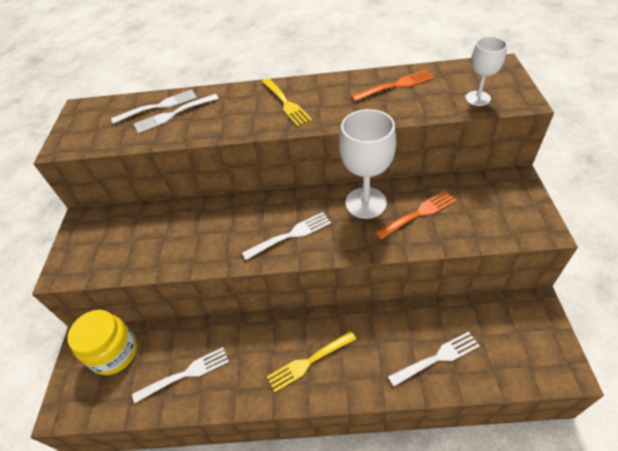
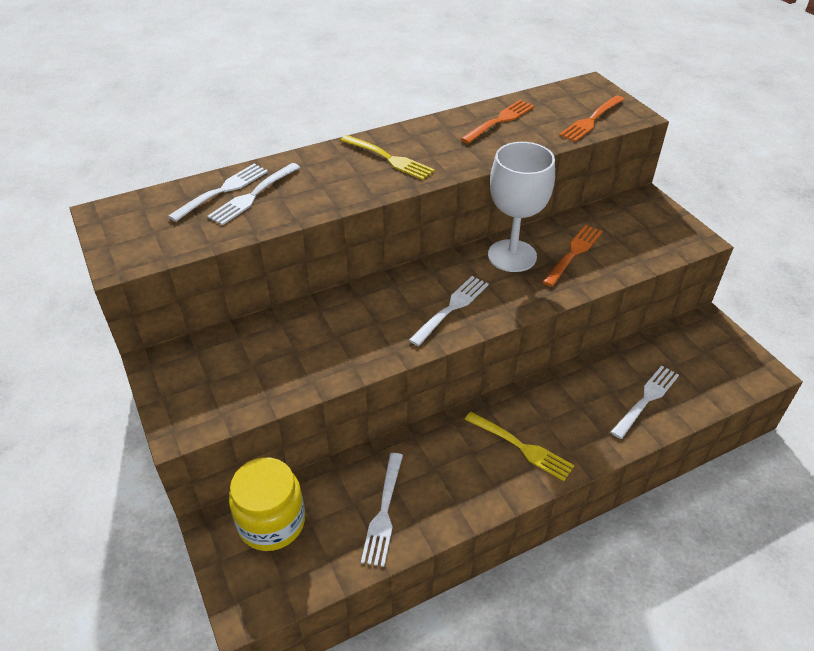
camera: 30 degrees left, 5 degrees down
(185, 374) = (384, 511): white fork -> white fork turned 150 degrees clockwise
(309, 361) = (520, 447): yellow fork -> yellow fork turned 90 degrees counterclockwise
(477, 98) = (592, 120): white goblet -> orange fork

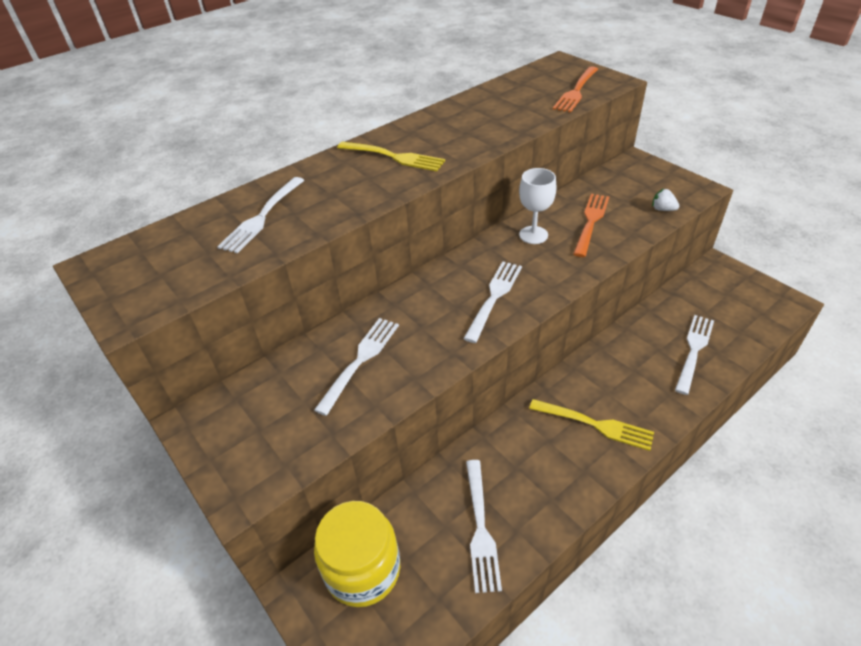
camera: 10 degrees left, 0 degrees up
(222, 191) = (226, 218): white fork -> white fork (360, 361)
(499, 121) = (489, 105): orange fork -> none
(512, 256) = (533, 235): white goblet -> white goblet, size x0.58
(650, 254) = (662, 209): none -> white strawberry

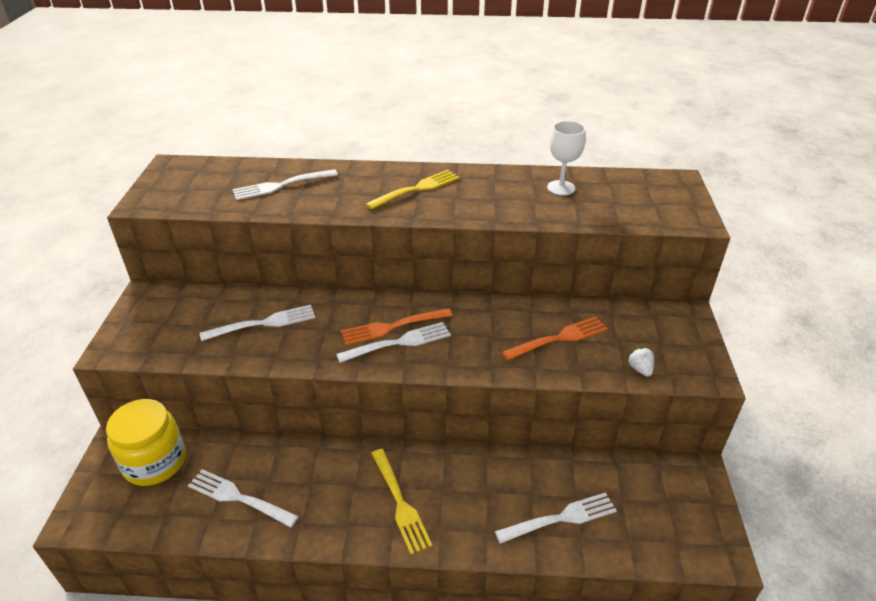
camera: 40 degrees right, 5 degrees down
(393, 157) = (416, 189): yellow fork -> yellow fork turned 105 degrees counterclockwise
(480, 527) = (239, 498): white fork -> white fork turned 75 degrees clockwise
(533, 235) = (497, 318): white goblet -> white goblet (561, 188)
(576, 91) = (644, 212): orange fork -> orange fork (393, 326)

